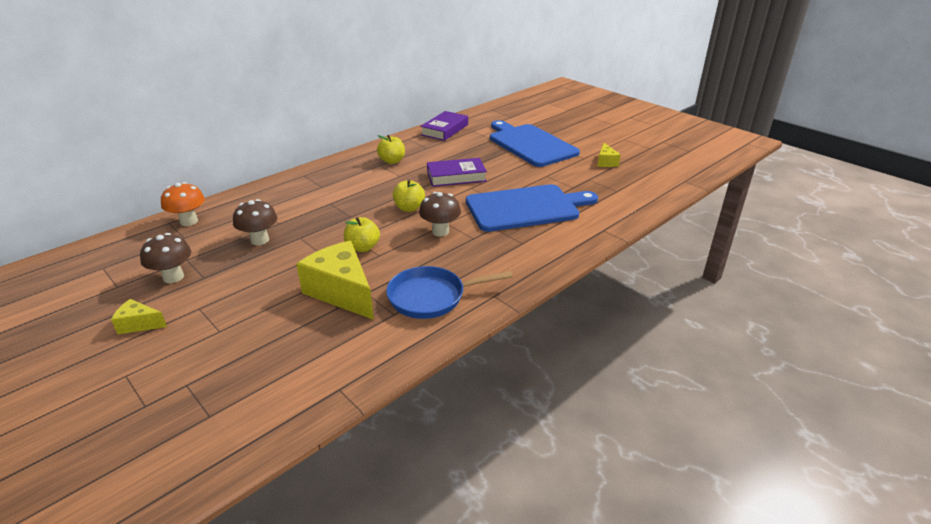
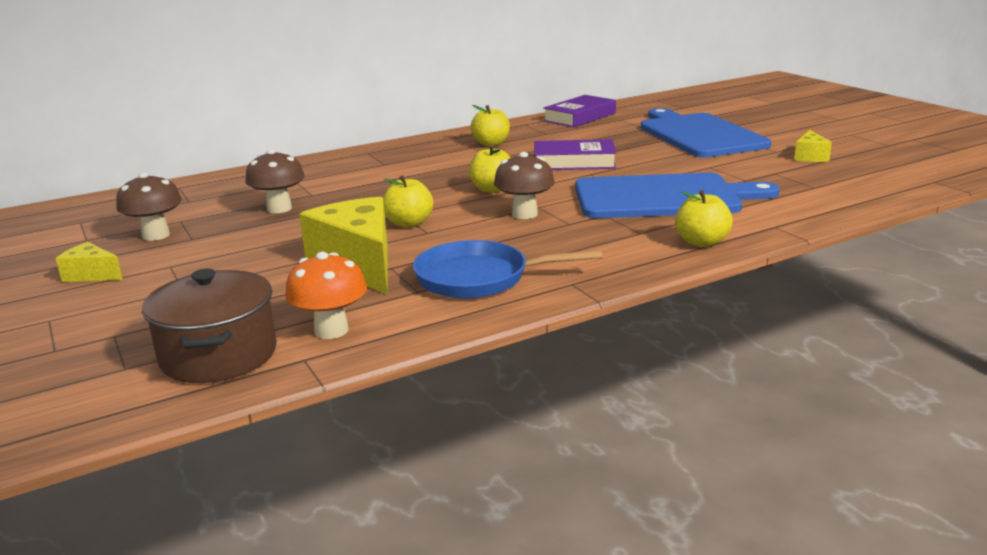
camera: 15 degrees right, 10 degrees down
(189, 221) = (203, 187): orange mushroom -> orange mushroom (331, 330)
(275, 394) = (219, 355): none -> brown pot
(563, 249) = (701, 242): none -> yellow apple

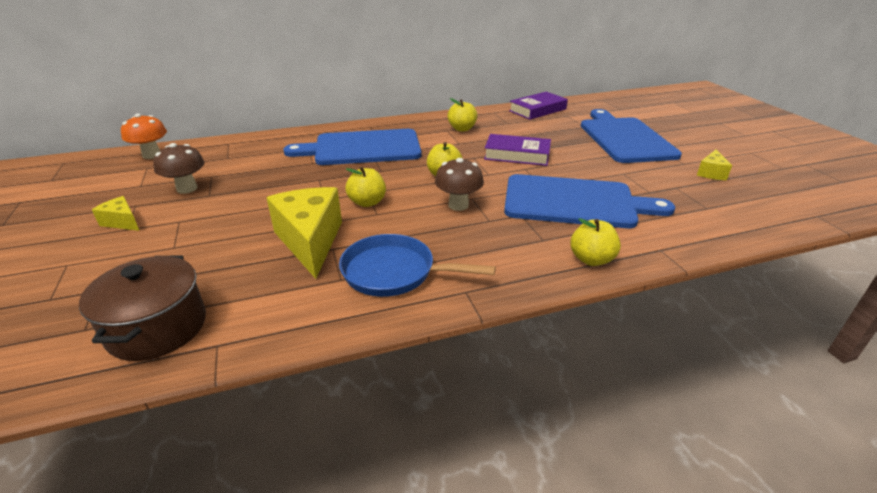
camera: 10 degrees right, 10 degrees up
(279, 209) = (283, 174): brown mushroom -> none
(331, 330) = (254, 314): orange mushroom -> orange mushroom (152, 155)
(370, 174) = (363, 148): none -> blue cutting board

